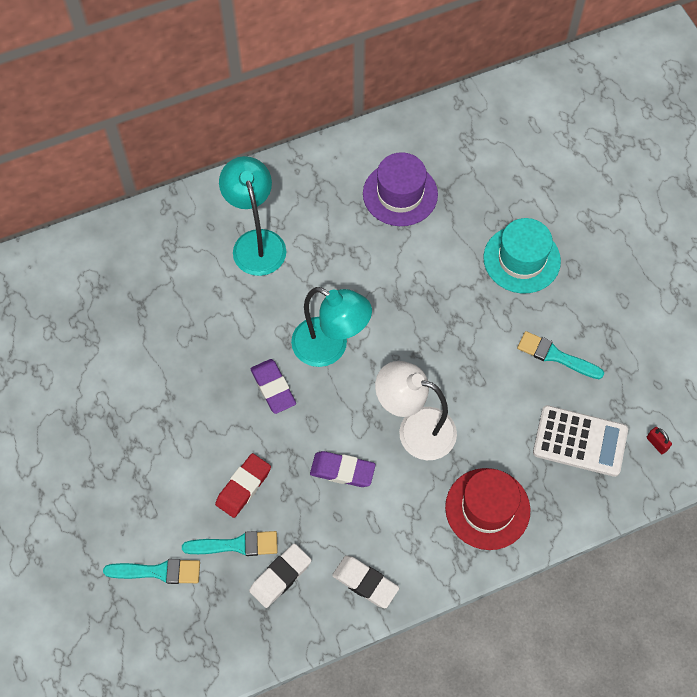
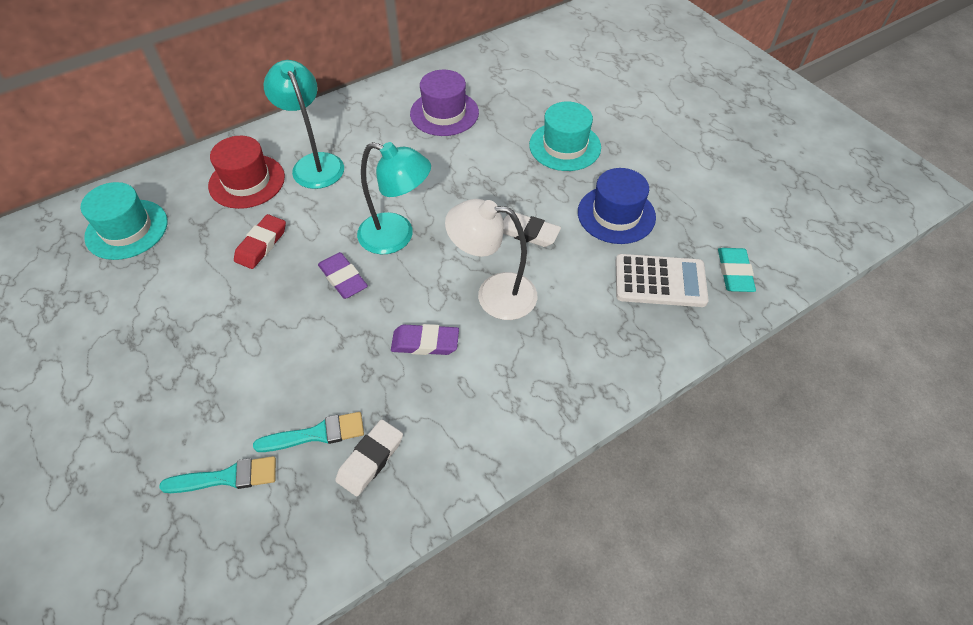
camera: 10 degrees left, 10 degrees down
(68, 297) = (127, 229): none -> turquoise hat
(243, 487) = (320, 374): red eraser -> red eraser (261, 244)
(365, 583) = (467, 450): white eraser -> white eraser (528, 233)
(487, 508) = (584, 355): red hat -> red hat (247, 181)
(555, 356) = (616, 214): turquoise brush -> blue hat
(656, 444) = (734, 273): red padlock -> turquoise eraser

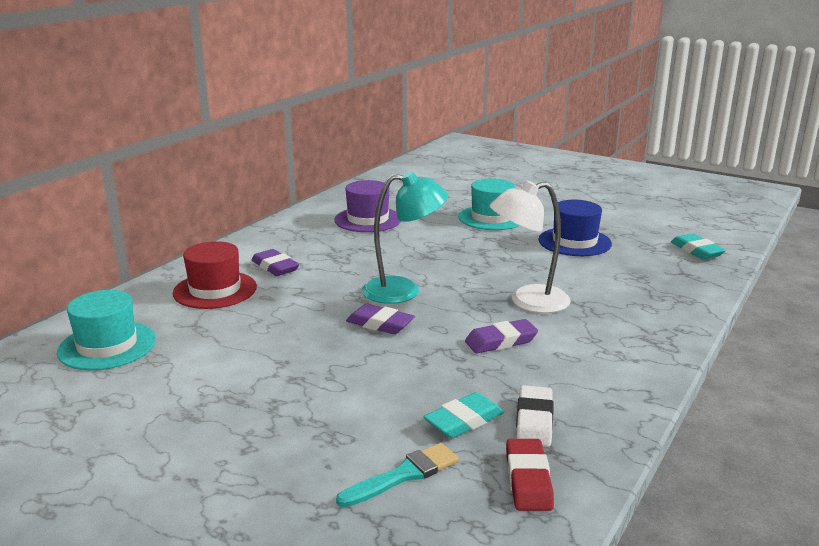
camera: 25 degrees left, 30 degrees down
(261, 244) = (273, 323): red eraser -> red eraser (528, 480)
(314, 163) = (275, 267): turquoise lamp -> purple eraser
(316, 434) = (464, 420): turquoise brush -> turquoise eraser
(528, 233) = (516, 265): white eraser -> none
(660, 281) = (649, 266): white calculator -> none

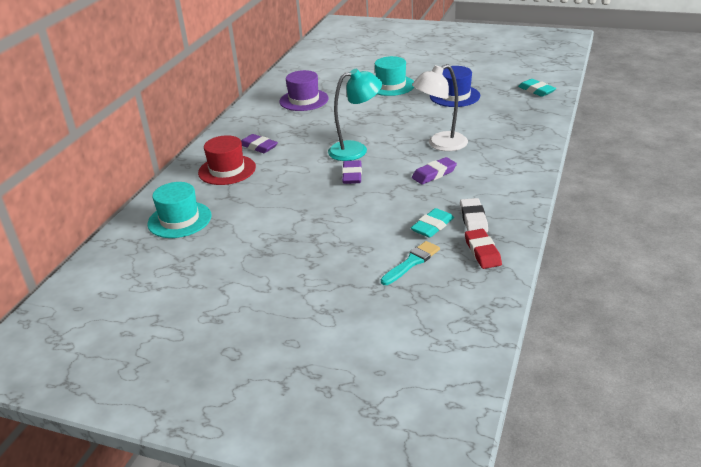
camera: 10 degrees left, 10 degrees up
(380, 324) = (352, 175): purple eraser -> purple eraser turned 75 degrees clockwise

